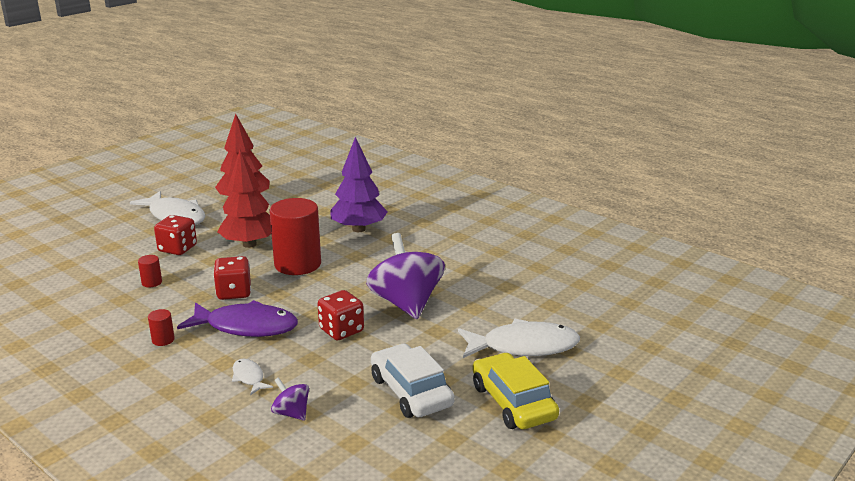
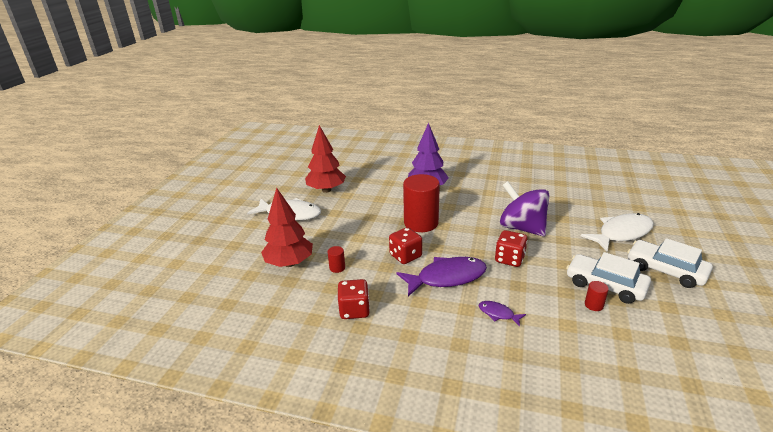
camera: 25 degrees left, 5 degrees up
(163, 340) = (403, 308): red cylinder -> red cylinder (594, 305)
(177, 249) = (323, 237): red dice -> red dice (354, 310)
(249, 244) = (370, 219): red tree -> red tree (289, 263)
(249, 377) = (498, 314): white fish -> purple fish
(291, 413) = (559, 328): purple spinning top -> none
(513, 402) = (665, 270): yellow car -> white car

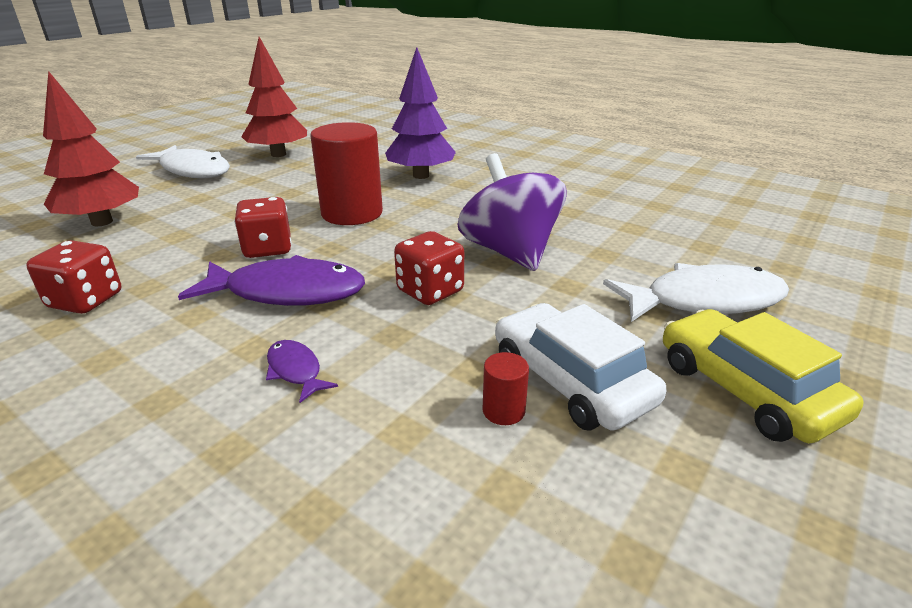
camera: 20 degrees right, 0 degrees up
(337, 268) = (151, 241): red cylinder -> none
(665, 270) = (745, 389): white car -> yellow car

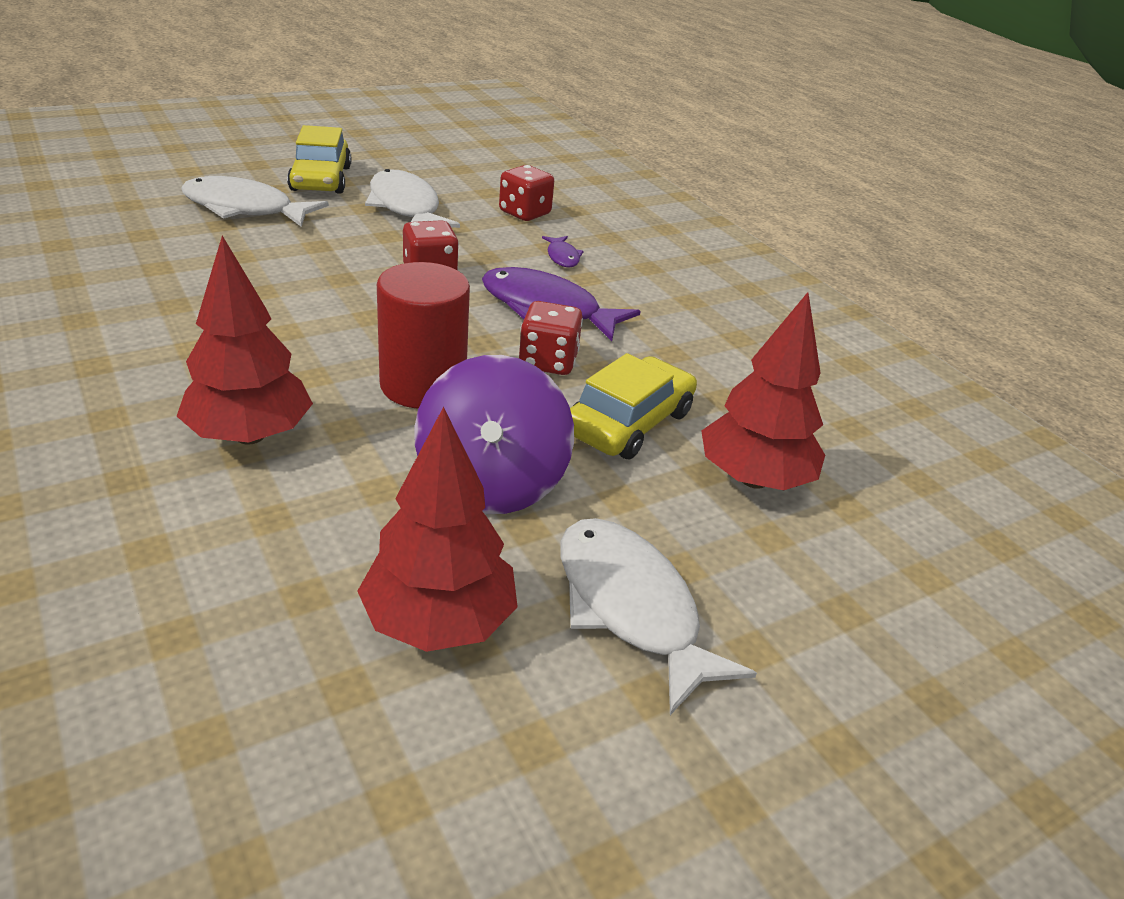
camera: 160 degrees left, 5 degrees up
(86, 300) = (723, 355): red dice -> red dice (524, 213)
(193, 229) = (629, 422): none -> yellow car
(420, 176) = (250, 435): purple tree -> red tree
(503, 411) = (458, 209): red cylinder -> none
(510, 252) = (318, 282): purple spinning top -> purple spinning top (491, 483)
(570, 380) = (405, 207): white car -> white fish

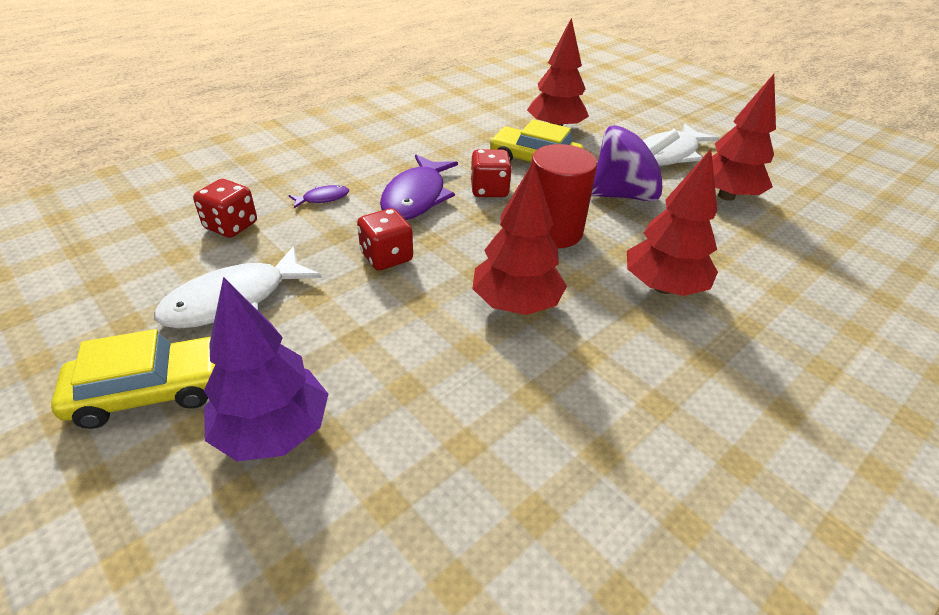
camera: 100 degrees left, 5 degrees up
(244, 209) = (273, 431): white fish -> purple tree
(301, 326) = (515, 304): none -> red tree

